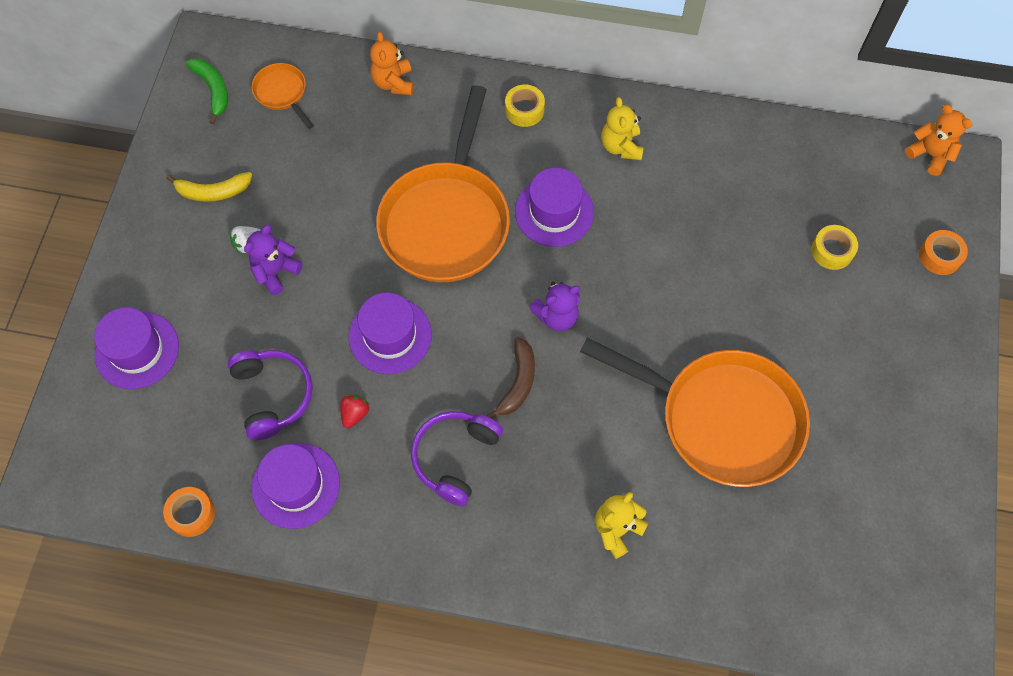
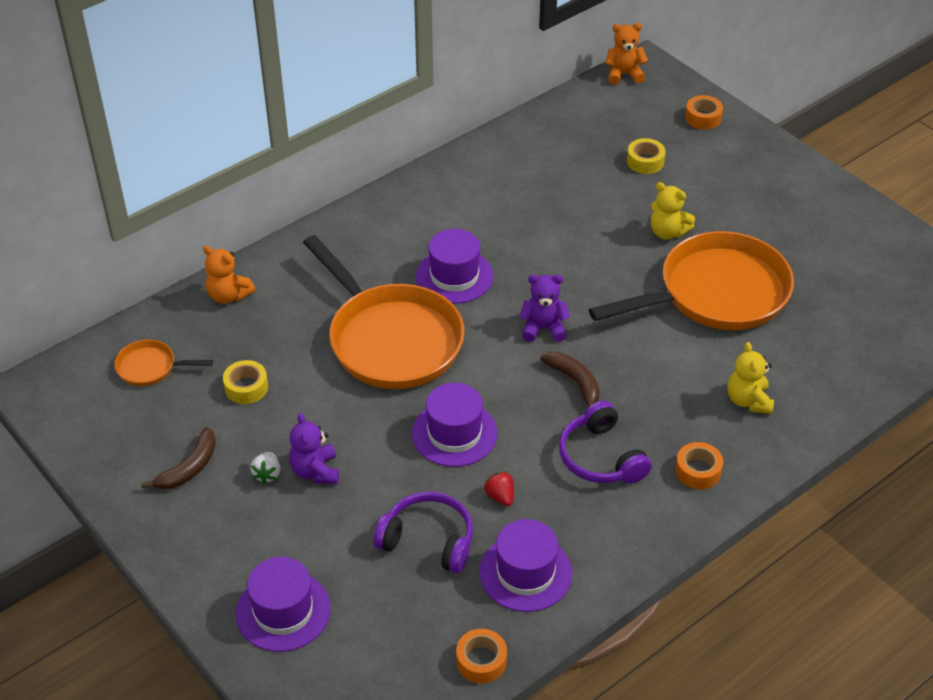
camera: 50 degrees left, 20 degrees down
(213, 90) = (88, 409): green banana -> none
(213, 192) = (189, 468): yellow banana -> brown banana
(503, 541) = (698, 471): none -> orange tape
(524, 110) = (347, 239): yellow tape -> yellow tape (246, 387)
(556, 316) = (543, 328): purple teddy bear -> purple teddy bear turned 105 degrees counterclockwise
(621, 146) = (442, 208): yellow teddy bear -> yellow teddy bear (667, 232)

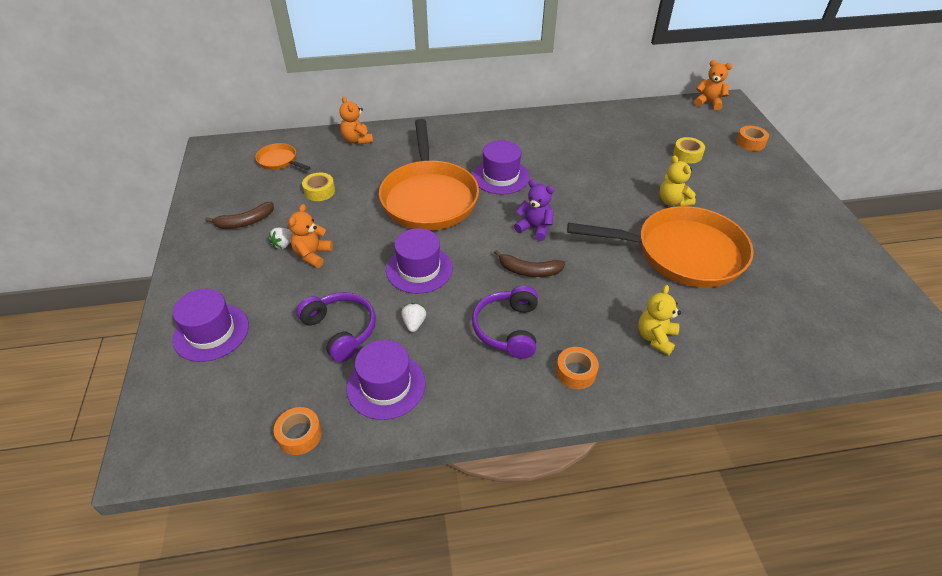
camera: 30 degrees right, 0 degrees up
(315, 471) = (312, 255): purple teddy bear -> orange teddy bear
(500, 496) = (414, 323): red strawberry -> white strawberry
(575, 382) = (529, 271): brown banana -> brown banana turned 105 degrees clockwise

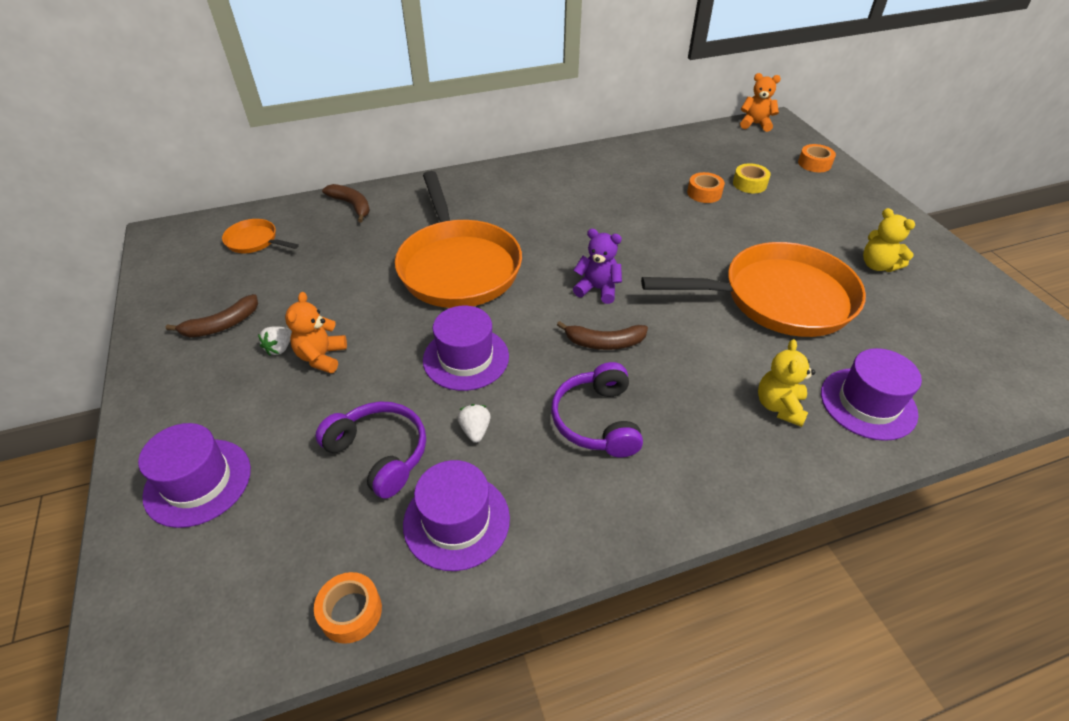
camera: 10 degrees left, 0 degrees up
(319, 191) = (315, 274): yellow tape -> none
(357, 140) = (352, 205): orange teddy bear -> brown banana
(501, 176) = (540, 231): purple hat -> purple hat (868, 403)
(576, 372) = (696, 465): orange tape -> orange tape (704, 193)
(672, 201) = (749, 239): yellow teddy bear -> yellow teddy bear (877, 265)

